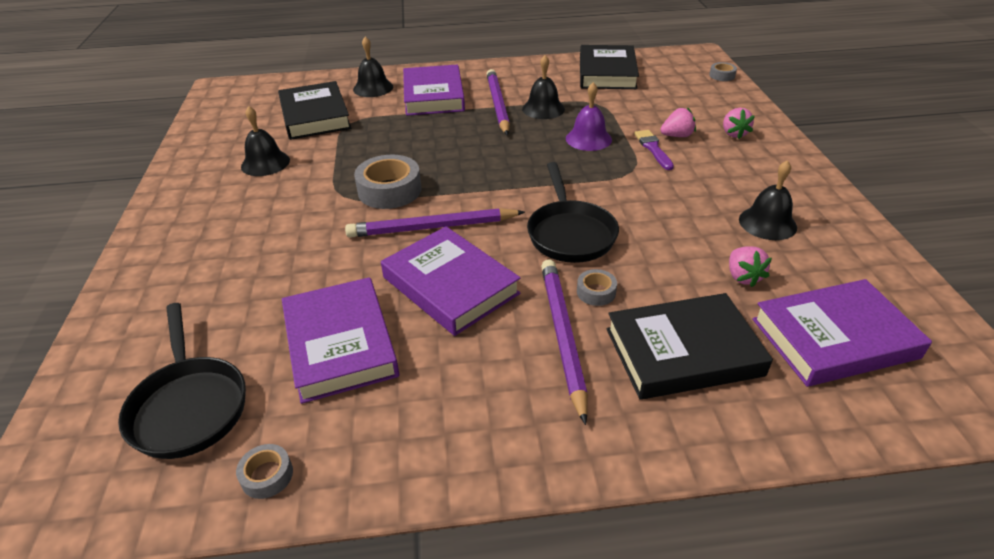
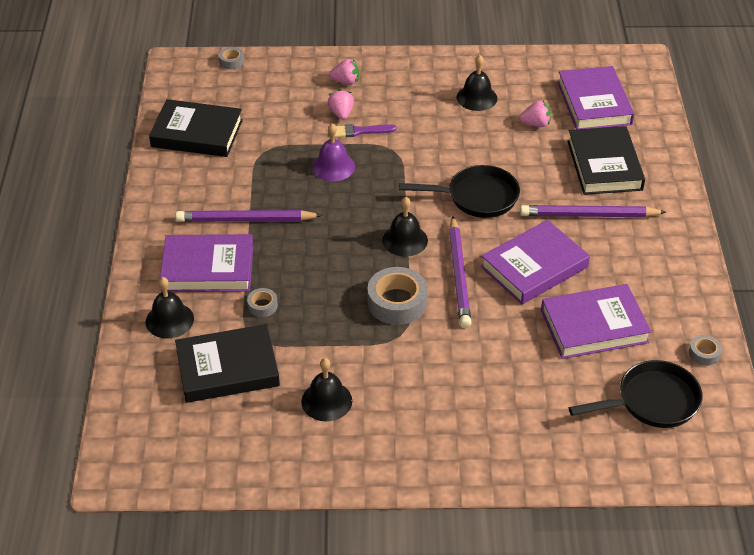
camera: 85 degrees left, 5 degrees up
(543, 109) = (265, 188): black bell -> black bell (405, 240)
(596, 292) = (546, 194): grey tape -> grey tape (262, 306)

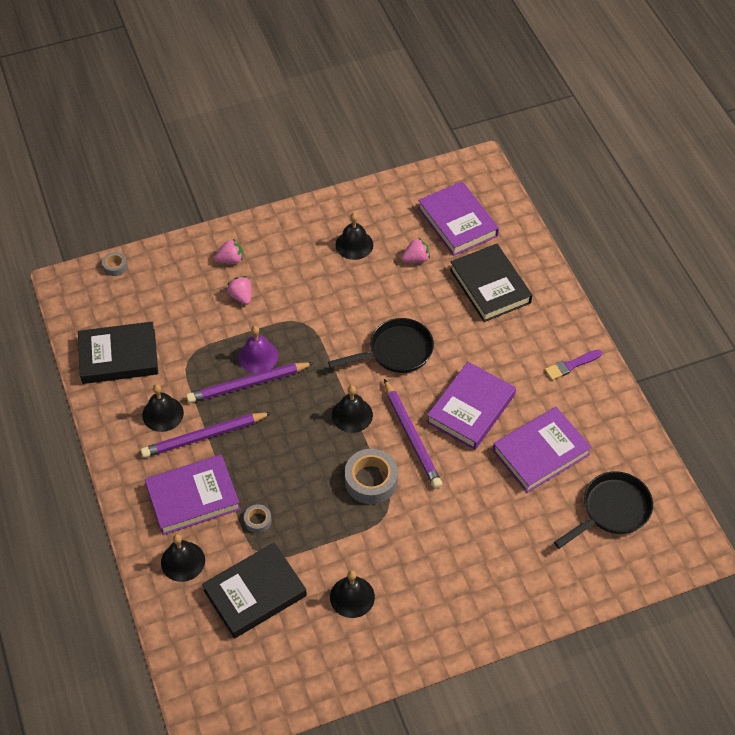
camera: 20 degrees left, 10 degrees up
(214, 190) = (163, 414): none -> black bell
(360, 131) = (266, 311): purple brush -> purple brush (571, 365)
(588, 215) = (496, 342): purple pencil -> purple pencil (248, 384)
(704, 353) = (636, 451): grey tape -> none

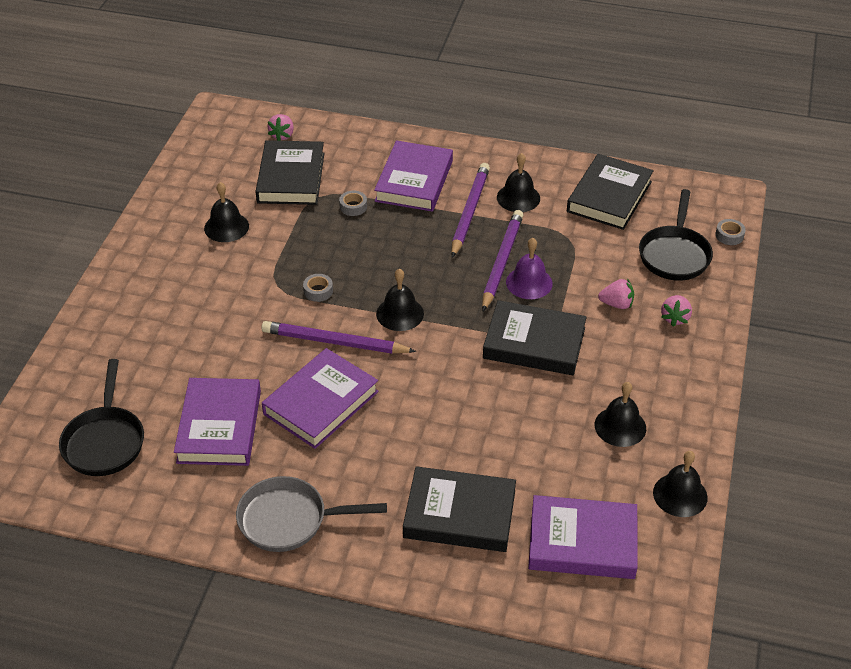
camera: 125 degrees right, 10 degrees down
(183, 561) = (361, 153): black bell -> black bell (680, 495)
(317, 322) = (534, 343): none -> black book
(371, 480) = (318, 291): grey tape -> grey tape, size x0.50
(396, 351) = (443, 384): black pan -> black pan (674, 254)
(416, 259) = (555, 469): pink strawberry -> pink strawberry (282, 135)
(471, 409) = (321, 402): purple book -> purple book turned 60 degrees clockwise
(571, 365) = (289, 520): purple brush -> grey pan

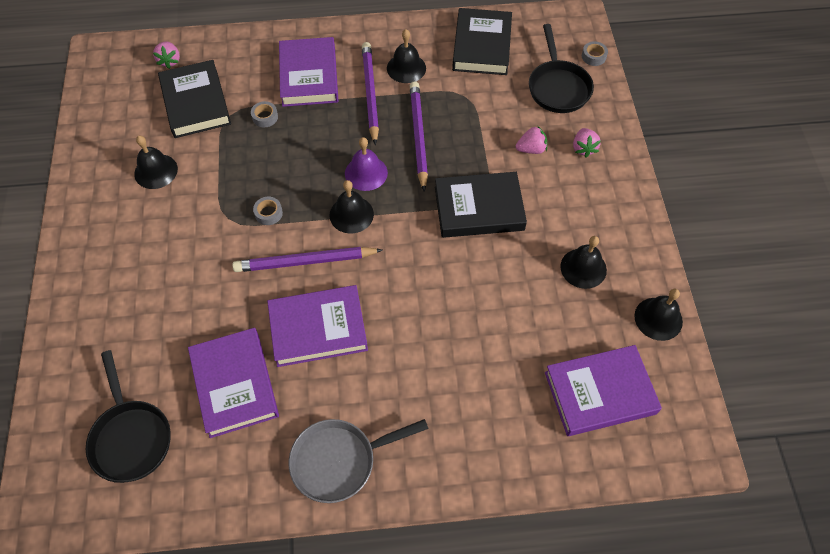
camera: 20 degrees left, 15 degrees up
(321, 402) = (318, 328): purple book -> purple book turned 60 degrees clockwise
(459, 514) = (486, 402): black book -> none
(529, 282) = (450, 150): purple bell -> purple bell (366, 173)

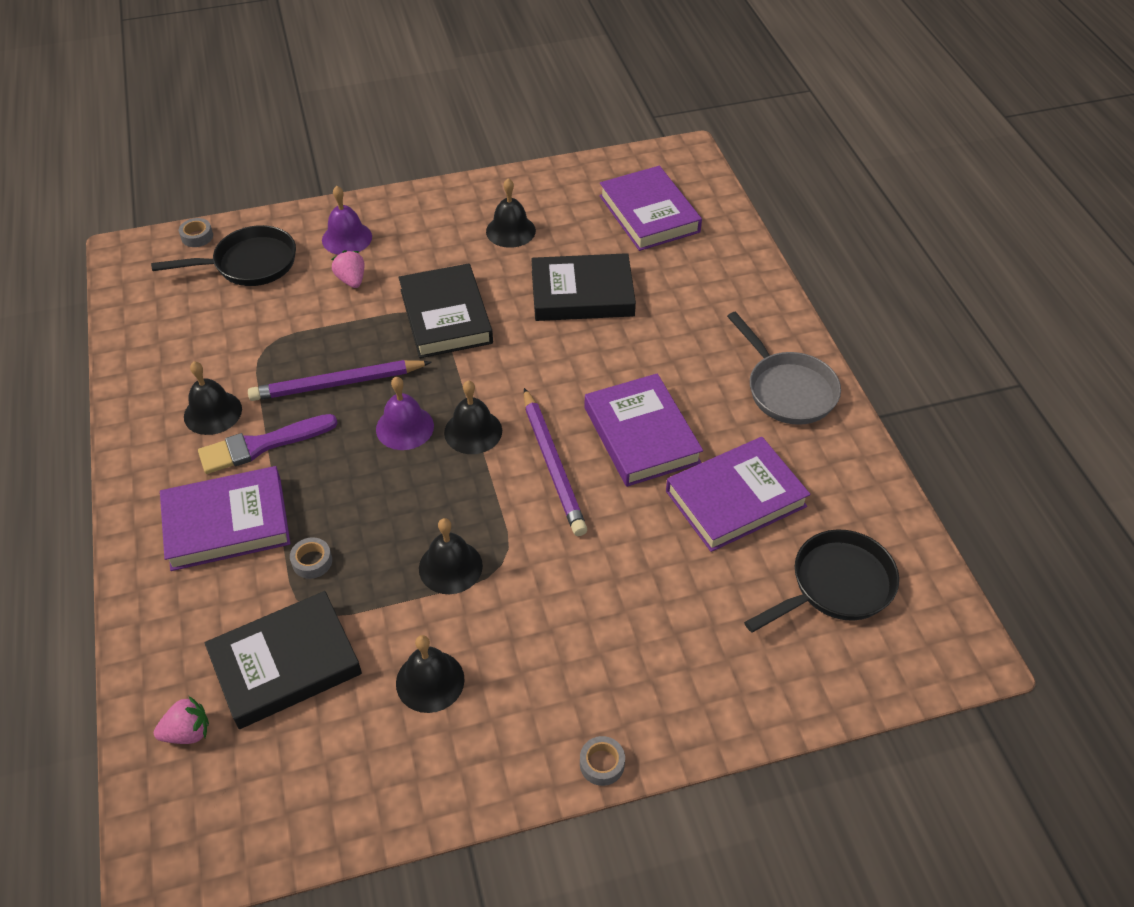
camera: 100 degrees left, 10 degrees down
(268, 213) = (485, 519): grey tape -> grey tape (602, 764)
(370, 93) = (262, 445): purple pencil -> purple brush
(481, 46) = (172, 339): black book -> black book (582, 293)
(583, 148) = (347, 238): pink strawberry -> purple bell
(658, 318) = (558, 179): black bell -> black bell (450, 567)

